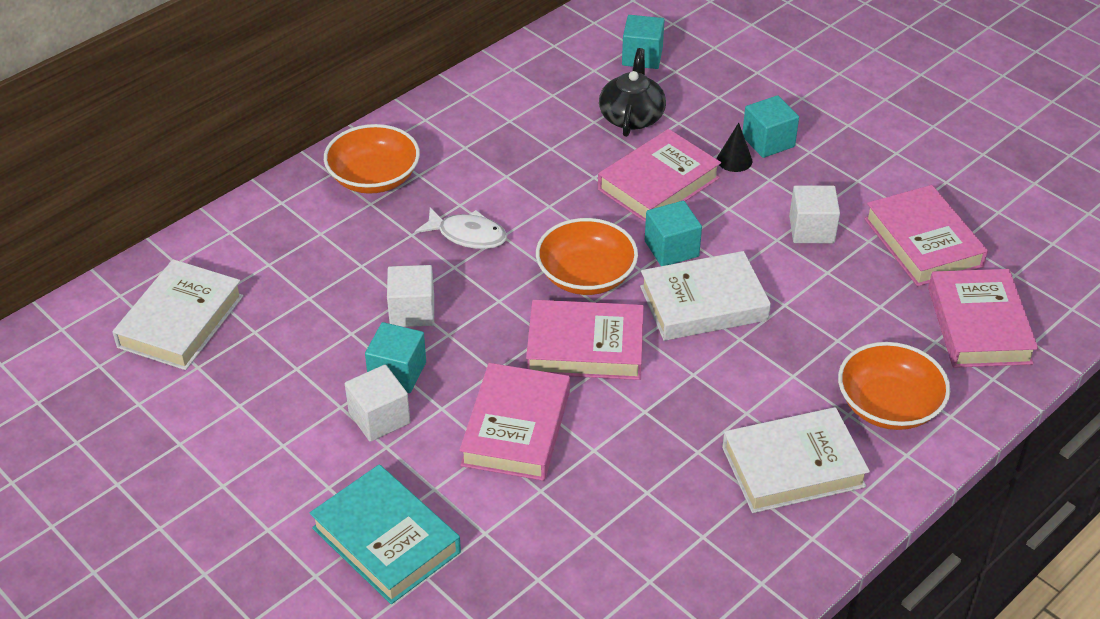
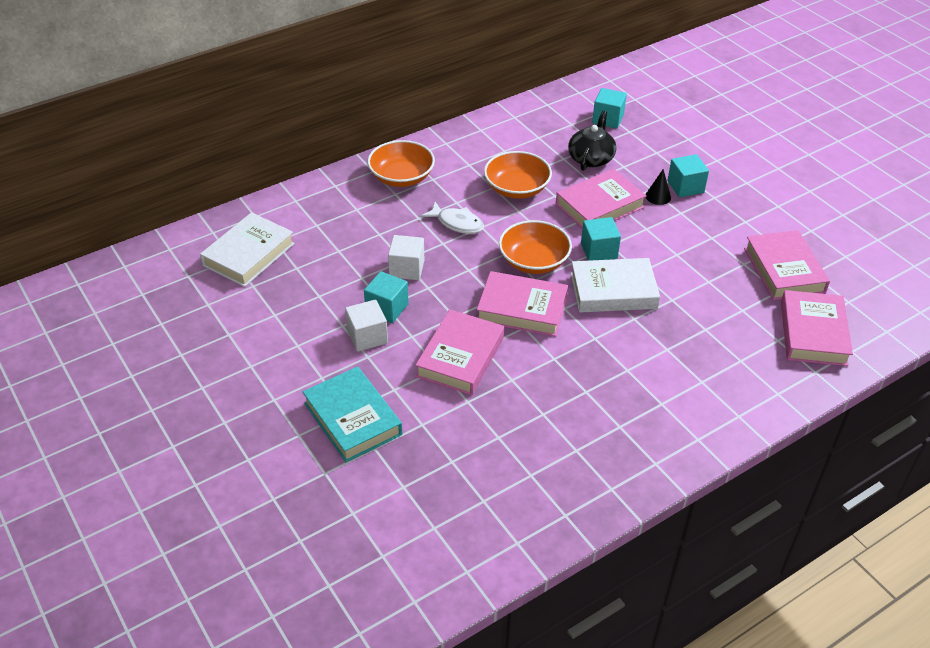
camera: 10 degrees right, 0 degrees up
(793, 467) = (652, 412): white book -> none
(811, 229) = (703, 251): white cube -> none
(888, 405) = (733, 379): orange bowl -> orange bowl (517, 188)

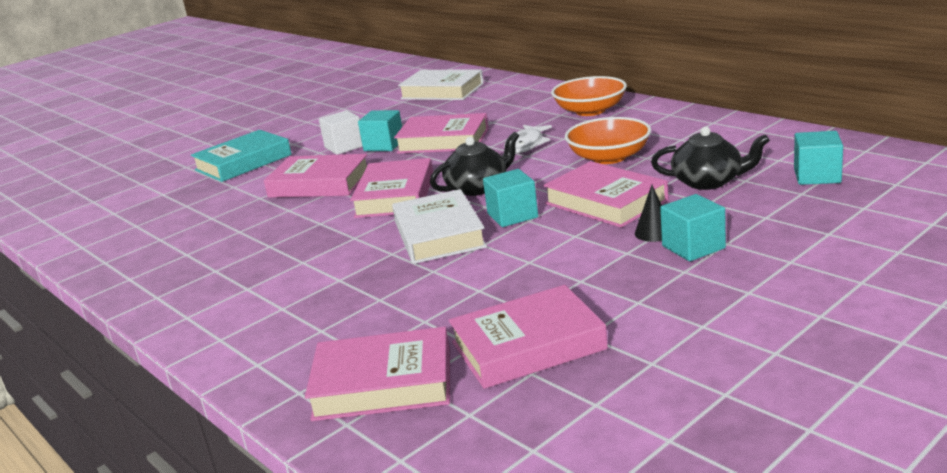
camera: 85 degrees right, 20 degrees down
(407, 269) = (443, 141): white cube -> pink book
(534, 261) = (478, 187): orange bowl -> black teapot

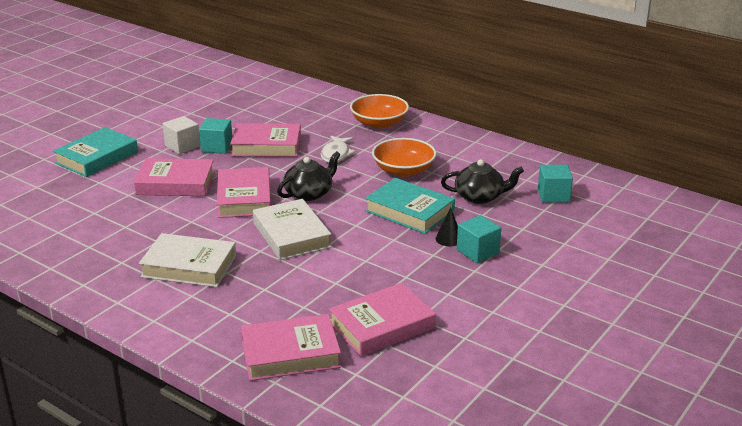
camera: 15 degrees left, 5 degrees up
(442, 91) = (248, 92): white book -> white book (189, 266)
(512, 215) = (343, 220): turquoise cube -> none
(605, 202) = (409, 211): pink book -> turquoise book

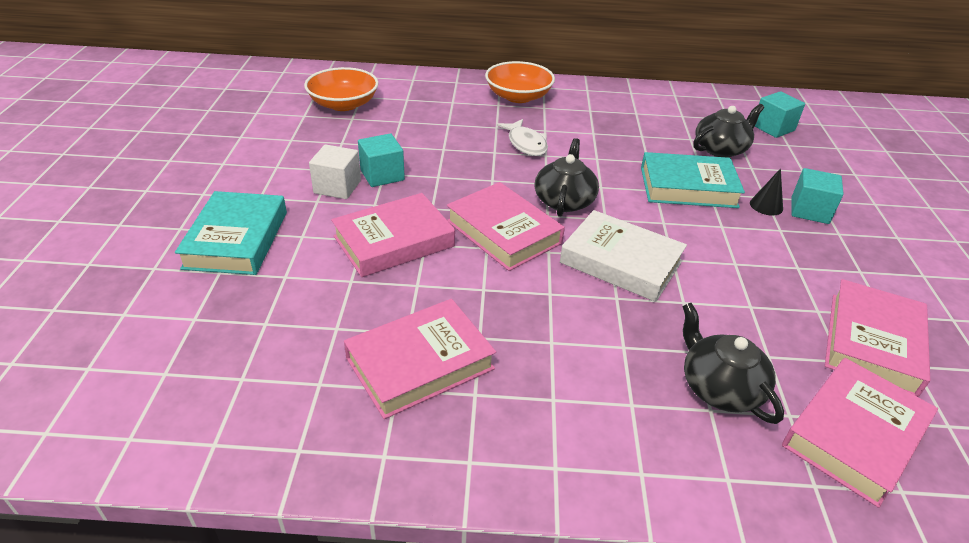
camera: 35 degrees left, 10 degrees up
(189, 266) = (569, 359): white book -> none
(250, 307) = (719, 387): none -> black teapot
(266, 146) = (438, 156): pink book -> pink book (420, 363)
(403, 170) = (615, 142): orange bowl -> orange bowl (343, 104)

